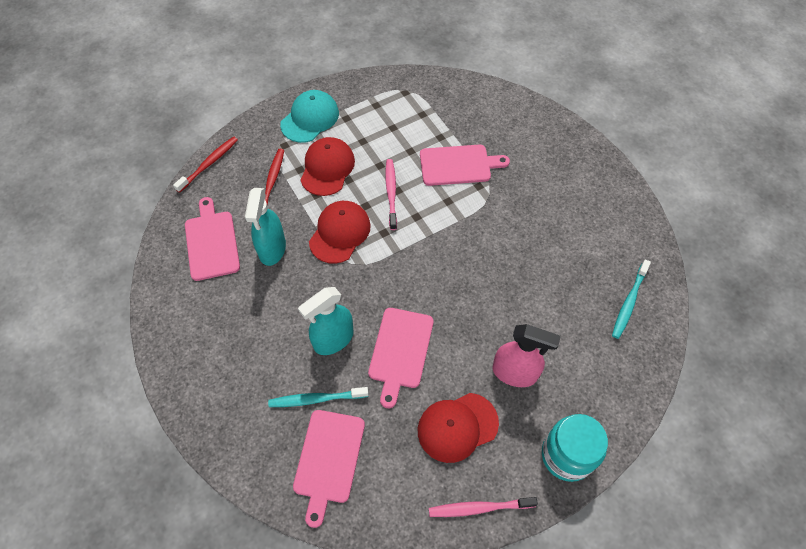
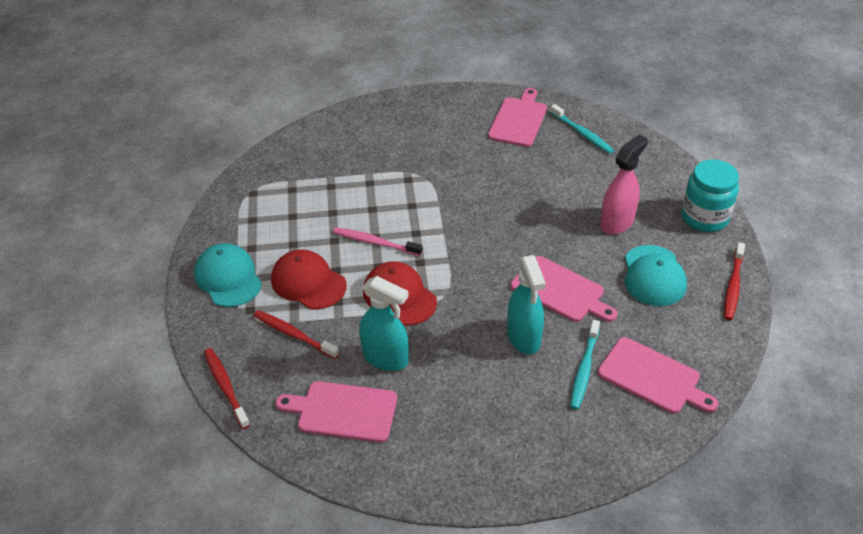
camera: 65 degrees left, 15 degrees down
(457, 427) = (654, 276): red cap -> turquoise cap
(458, 165) = (374, 185): pink cutting board -> pink cutting board (518, 120)
(479, 508) = (733, 286): pink toothbrush -> red toothbrush

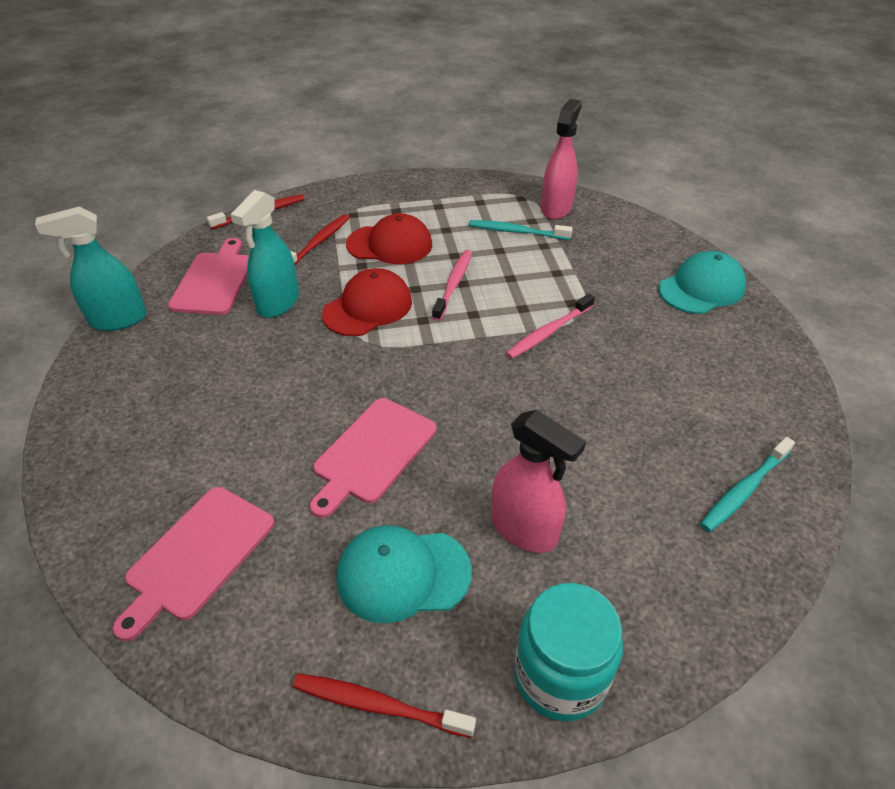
camera: 85 degrees right, 0 degrees up
(228, 278) = (396, 198): turquoise cap -> turquoise cap (701, 288)
(276, 173) = (556, 208): none -> pink spray bottle
(308, 282) = (390, 244): red cap -> red cap turned 60 degrees clockwise
(441, 195) = (548, 332): none -> pink toothbrush
(518, 120) = (744, 407): pink cutting board -> none
(524, 337) = (292, 414): turquoise spray bottle -> turquoise spray bottle (118, 320)
(584, 369) = (228, 475): turquoise toothbrush -> turquoise toothbrush (516, 232)

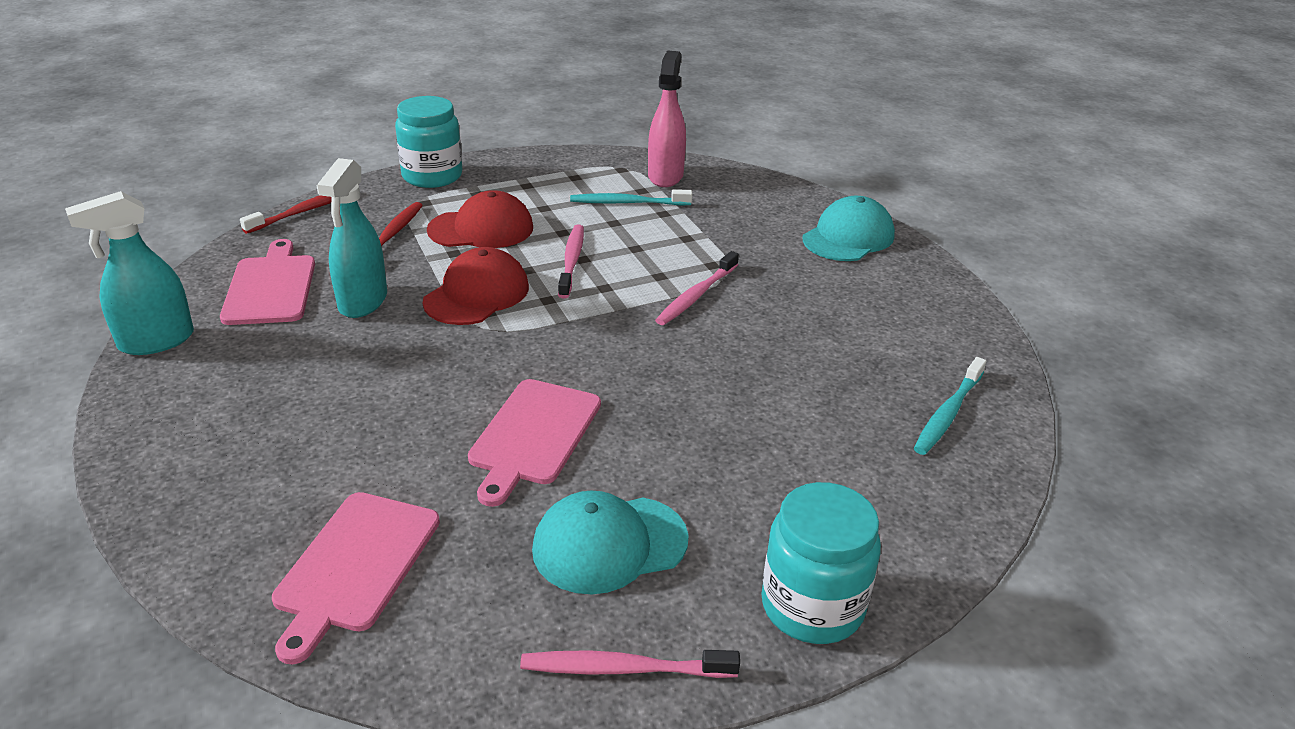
camera: 15 degrees left, 10 degrees down
(366, 190) = (432, 176): none -> turquoise jar
(378, 705) = (624, 668): red toothbrush -> pink toothbrush
(524, 529) = (731, 482): pink spray bottle -> none

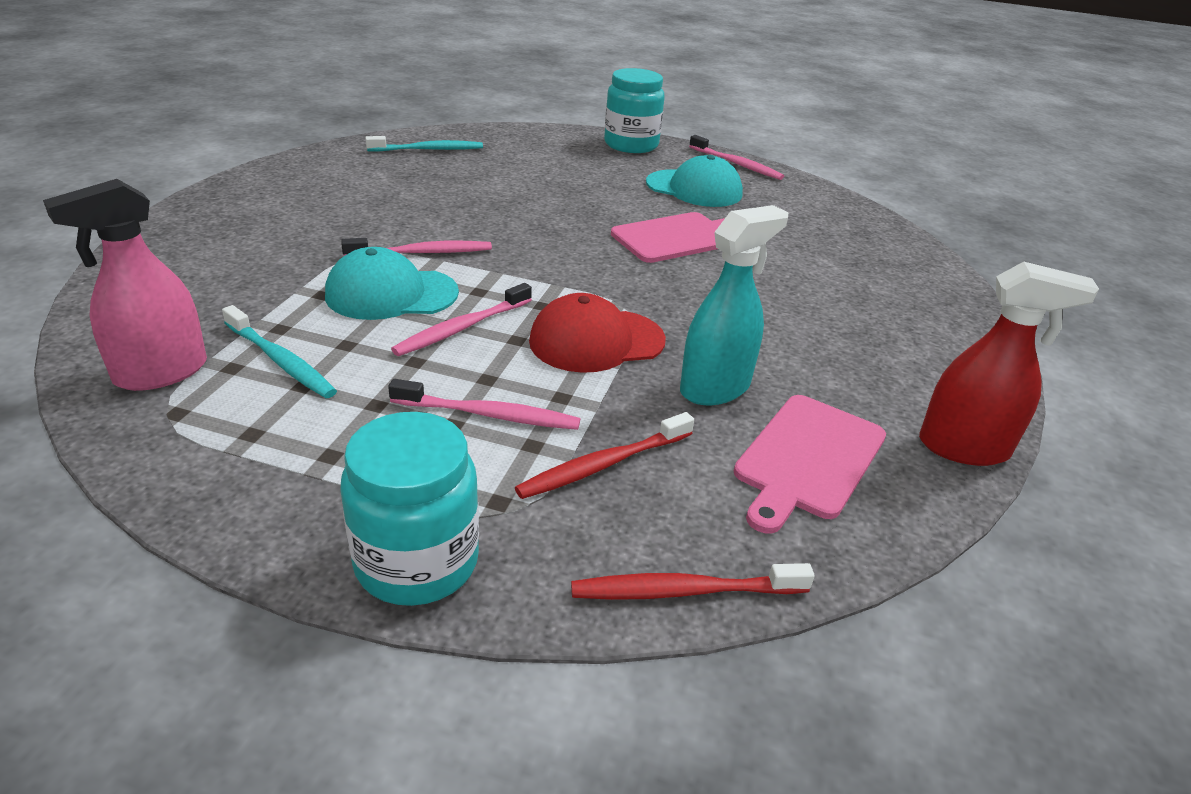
camera: 140 degrees left, 0 degrees up
(156, 341) = (964, 448): turquoise spray bottle -> red spray bottle
(355, 566) = (841, 234): pink cutting board -> none
(481, 229) = (489, 415): red cap -> pink toothbrush
(848, 237) = (204, 230): turquoise cap -> turquoise cap (391, 294)

